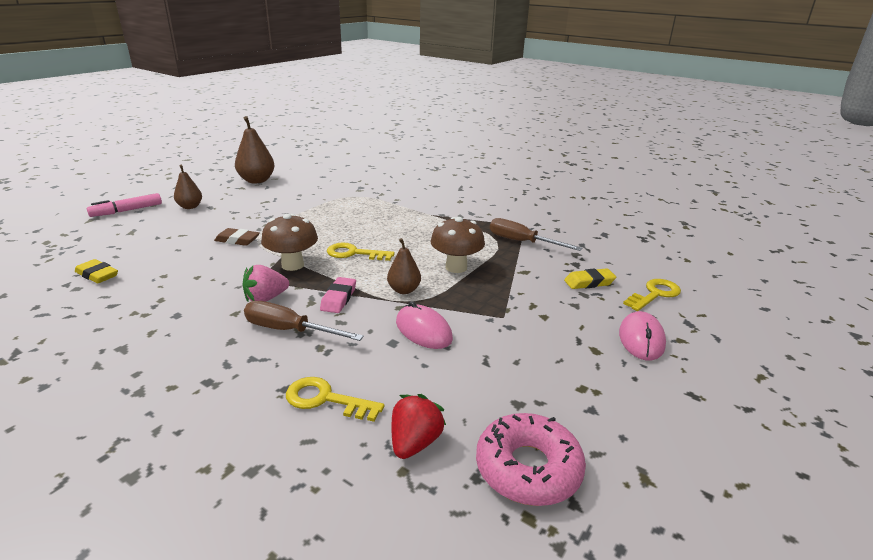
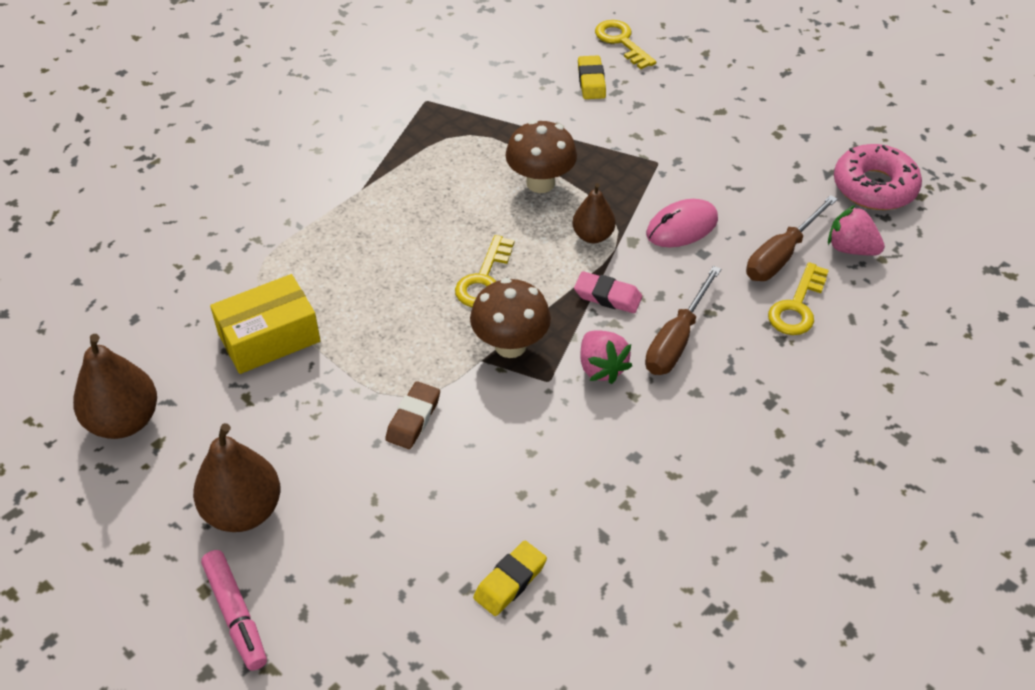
camera: 80 degrees left, 20 degrees up
(190, 207) = (243, 511): brown pear -> brown pear, size x1.63
(307, 202) = (269, 337): none -> yellow box
(415, 443) = (851, 249): red strawberry -> pink strawberry
(522, 242) = (477, 112): brown screwdriver -> brown screwdriver (781, 255)
(641, 339) = (704, 76): pink mouse -> none

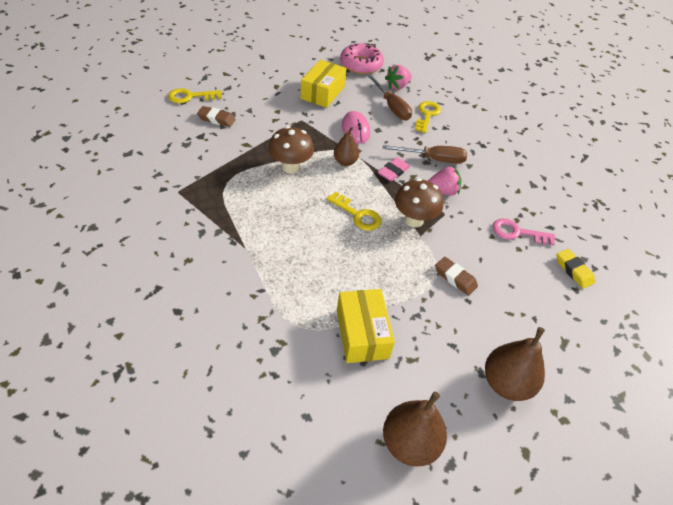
camera: 75 degrees left, 0 degrees up
(236, 614) = (583, 405): pink marker -> none
(559, 487) = (517, 233): none -> pink key
(591, 81) = (216, 119): yellow eraser -> brown eraser
(676, 340) = (433, 159): brown screwdriver -> brown screwdriver turned 45 degrees counterclockwise
(748, 164) = (322, 92): none -> yellow box
(797, 306) = (427, 115): yellow key -> yellow key turned 120 degrees counterclockwise

